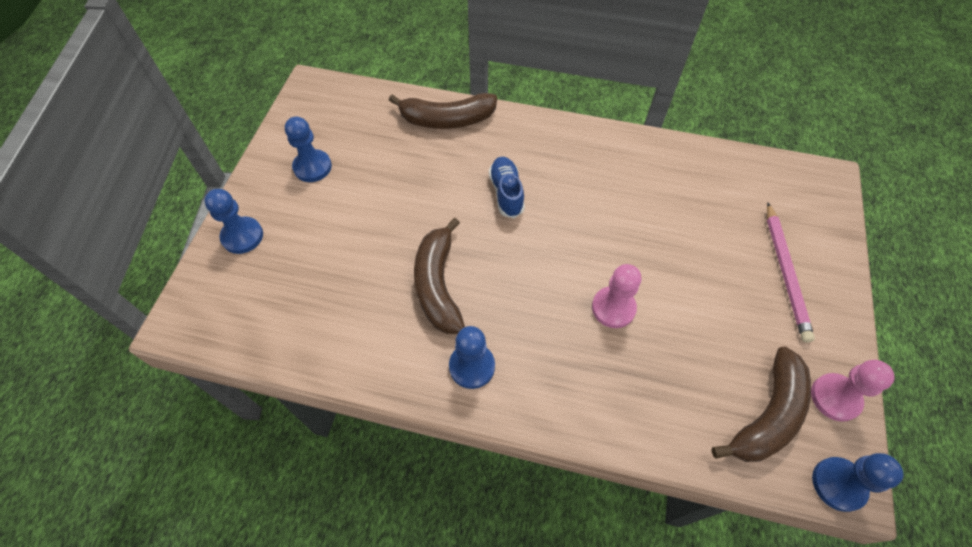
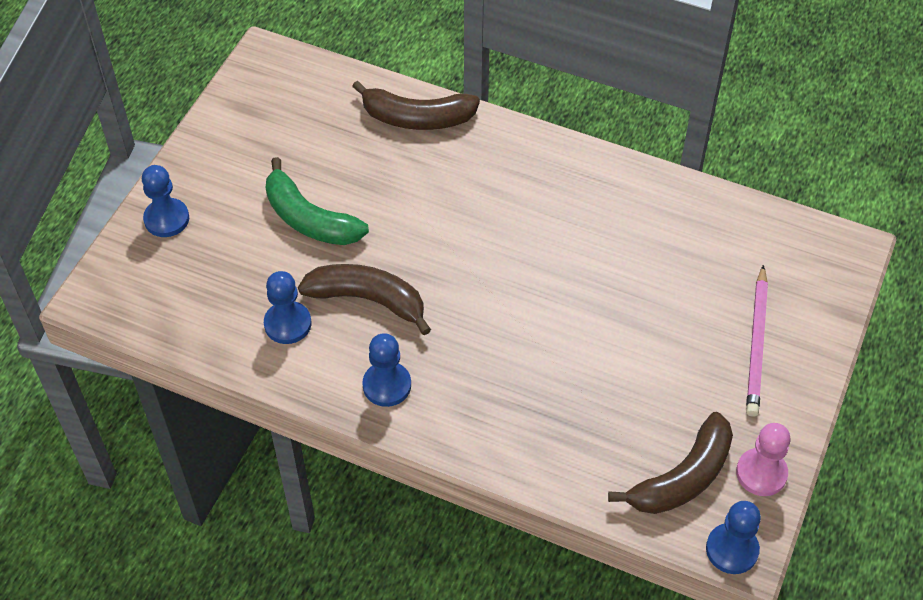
camera: 10 degrees right, 5 degrees down
(312, 167) = (253, 153): blue pawn -> blue pawn (287, 324)
(371, 218) = (309, 219): none -> green banana
(438, 284) = (368, 300): brown banana -> brown banana turned 105 degrees clockwise
(506, 193) = (466, 212): blue shoe -> none
(613, 308) = (552, 351): pink pawn -> none

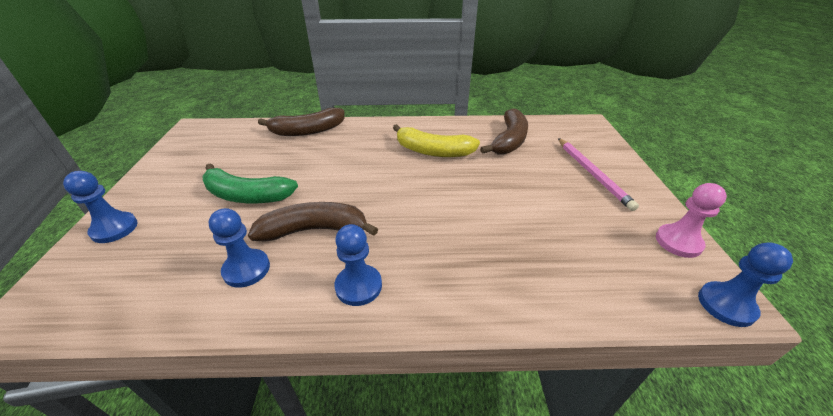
camera: 25 degrees left, 15 degrees down
(569, 223) = (433, 151): none -> yellow banana
(682, 478) = (636, 266): brown banana -> brown banana (509, 140)

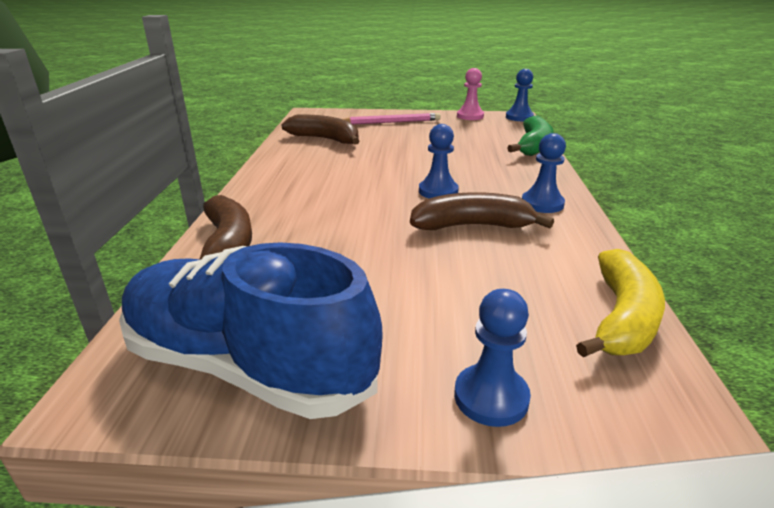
camera: 85 degrees left, 10 degrees down
(191, 154) = (247, 365): none -> blue shoe
(246, 269) = (541, 258): blue pawn -> blue pawn (438, 191)
(247, 195) = (404, 277): green banana -> green banana (533, 146)
(314, 230) = (472, 226): brown banana -> brown banana turned 90 degrees clockwise
(433, 151) = (332, 169): yellow banana -> yellow banana (622, 318)

